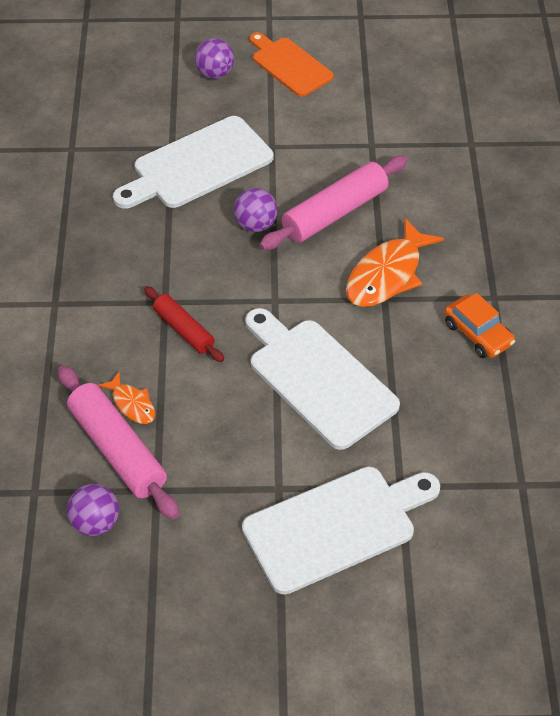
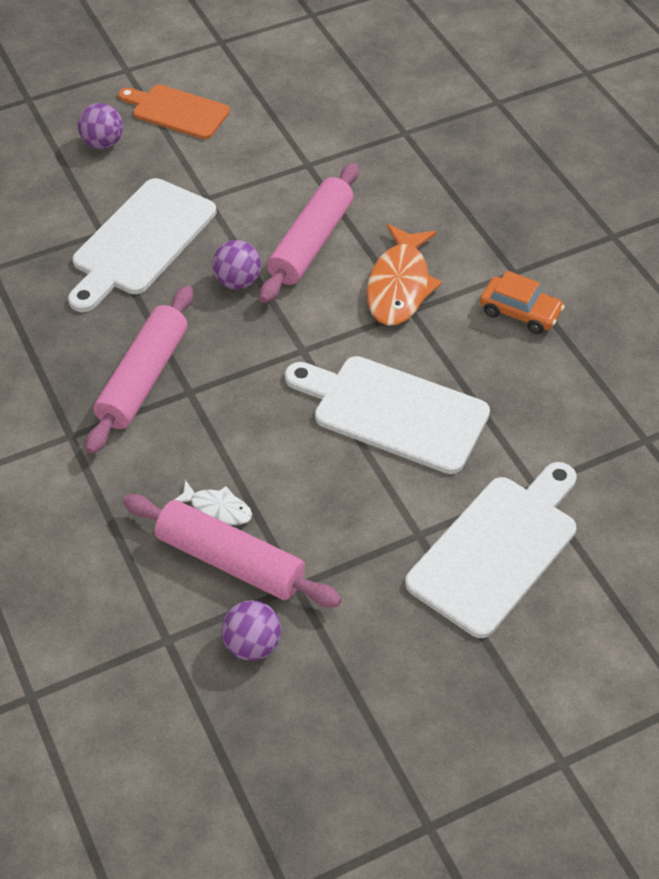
camera: 25 degrees left, 0 degrees up
(132, 404) = (217, 508): orange fish -> white fish
(135, 278) = (143, 378): none -> pink rolling pin
(184, 330) = (227, 413): red rolling pin -> none

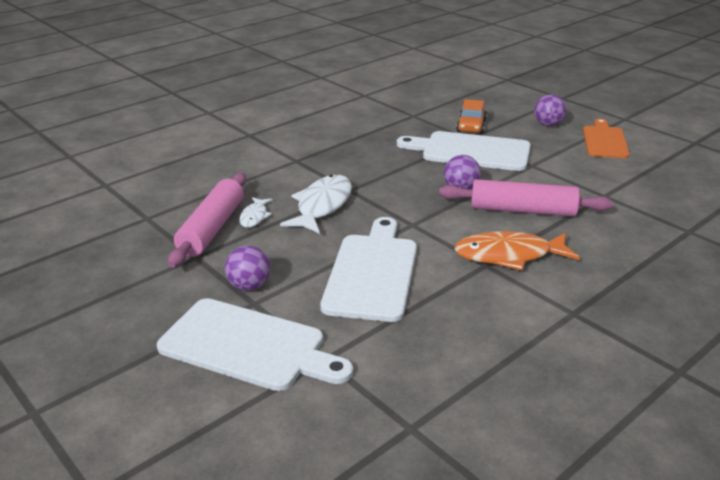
camera: 75 degrees right, 20 degrees down
(143, 378) = (353, 173): pink rolling pin -> none
(219, 429) = (322, 205): none -> white fish
(252, 645) = (144, 248): purple ball -> purple ball (249, 286)
(520, 312) = (526, 323): orange car -> orange car (471, 126)

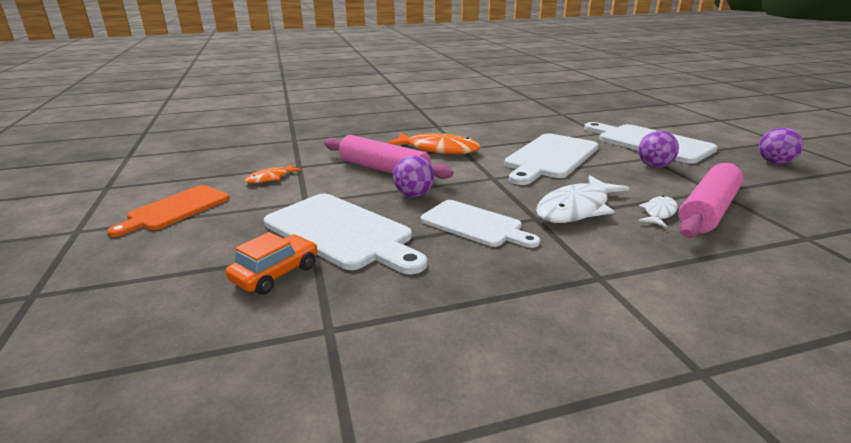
camera: 155 degrees left, 5 degrees down
(390, 175) = (475, 225): none -> white cutting board
(548, 124) = (177, 247): purple ball -> purple ball (774, 163)
(600, 178) = (270, 178): none -> orange fish

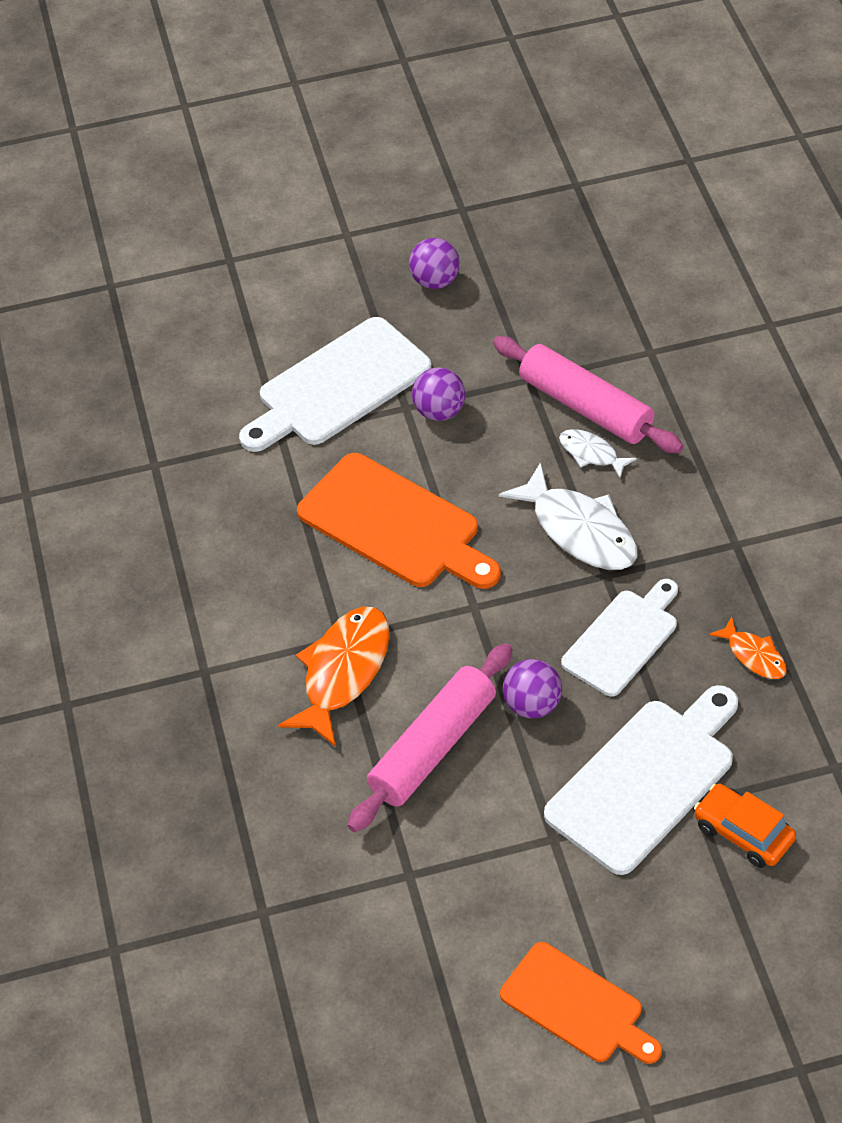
camera: 85 degrees left, 25 degrees up
(270, 178) = (461, 906): orange fish -> orange fish (754, 655)
(550, 157) = (395, 525): white cutting board -> orange cutting board

